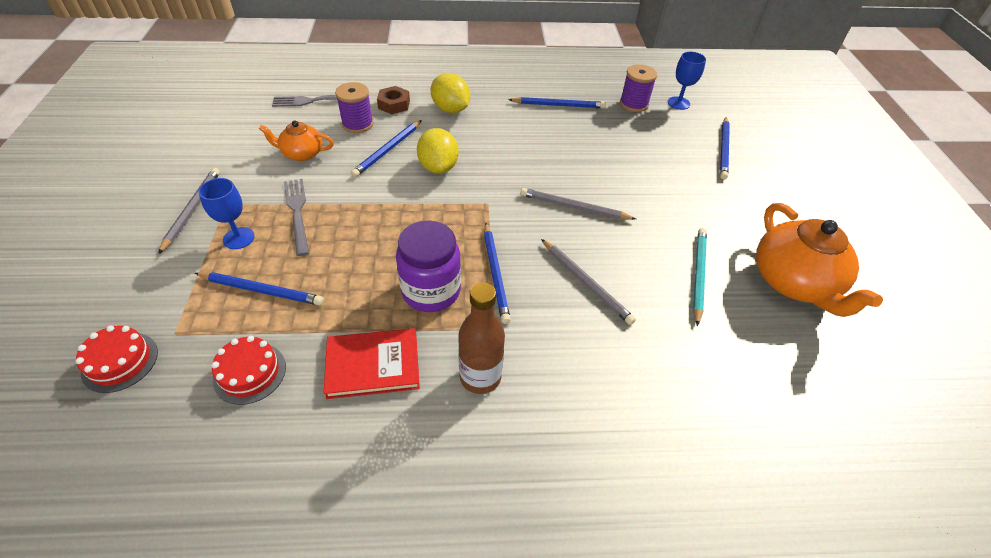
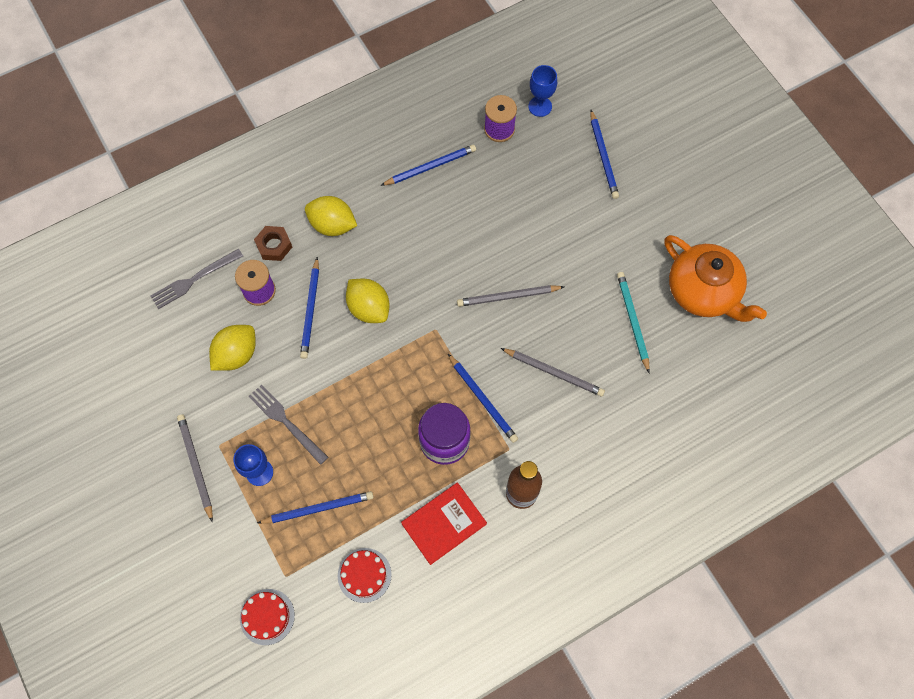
camera: 25 degrees left, 20 degrees up
(302, 153) = (236, 354): orange teapot -> yellow lemon

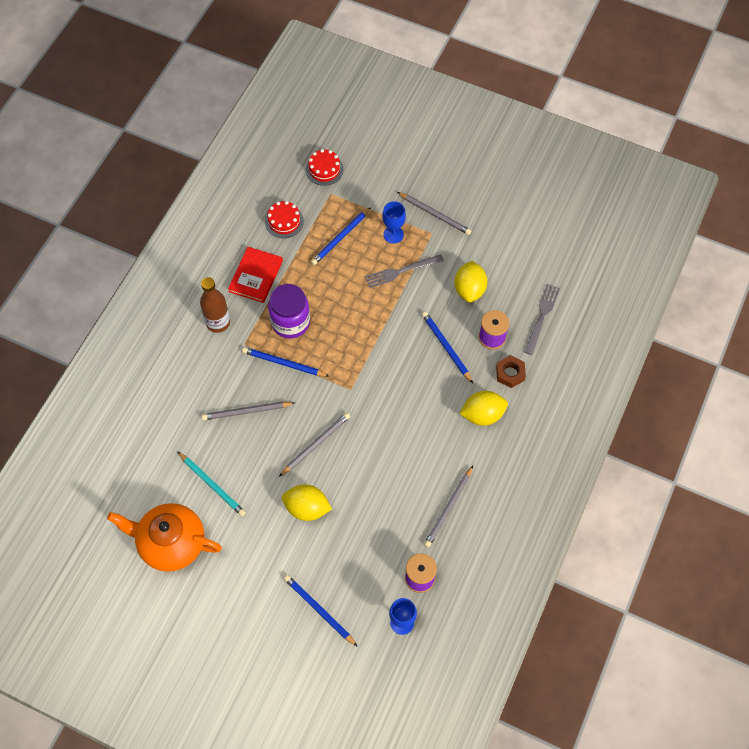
camera: 145 degrees right, 5 degrees down
(286, 422) = (401, 271): grey fork -> grey fork turned 150 degrees clockwise
(369, 308) = (408, 373): yellow lemon -> yellow lemon (307, 508)
(430, 167) = (448, 508): blue pencil -> grey pencil

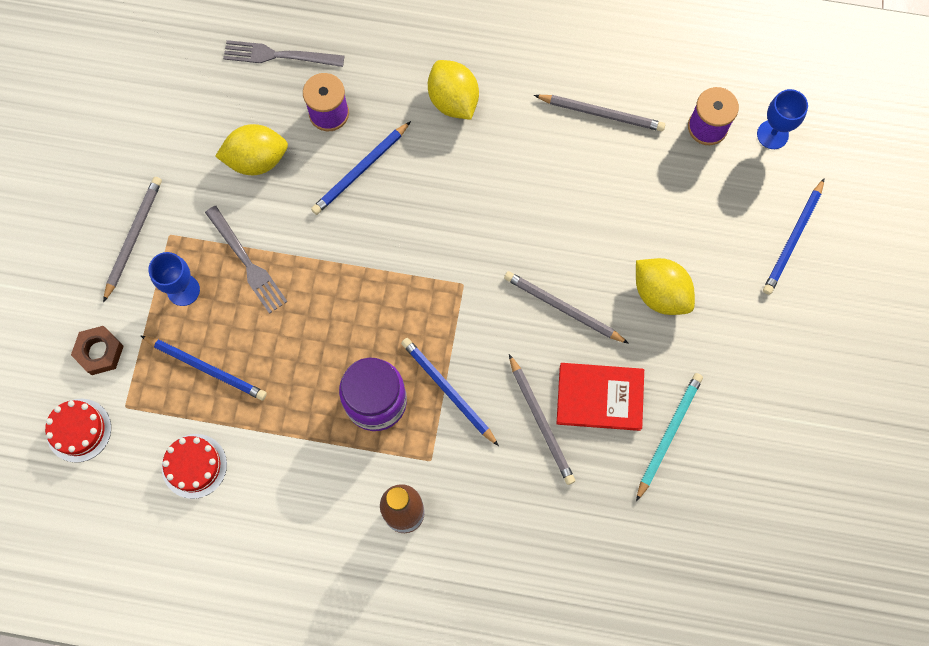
camera: 105 degrees left, 10 degrees up
(171, 543) = (771, 464): orange teapot -> none
(255, 276) = (306, 480): red book -> red book (599, 397)
(284, 363) = (448, 391): blue pencil -> blue pencil turned 135 degrees clockwise
(307, 508) = (660, 293): yellow lemon -> yellow lemon turned 45 degrees counterclockwise
(510, 373) = (380, 78): brown nut -> brown nut (99, 352)

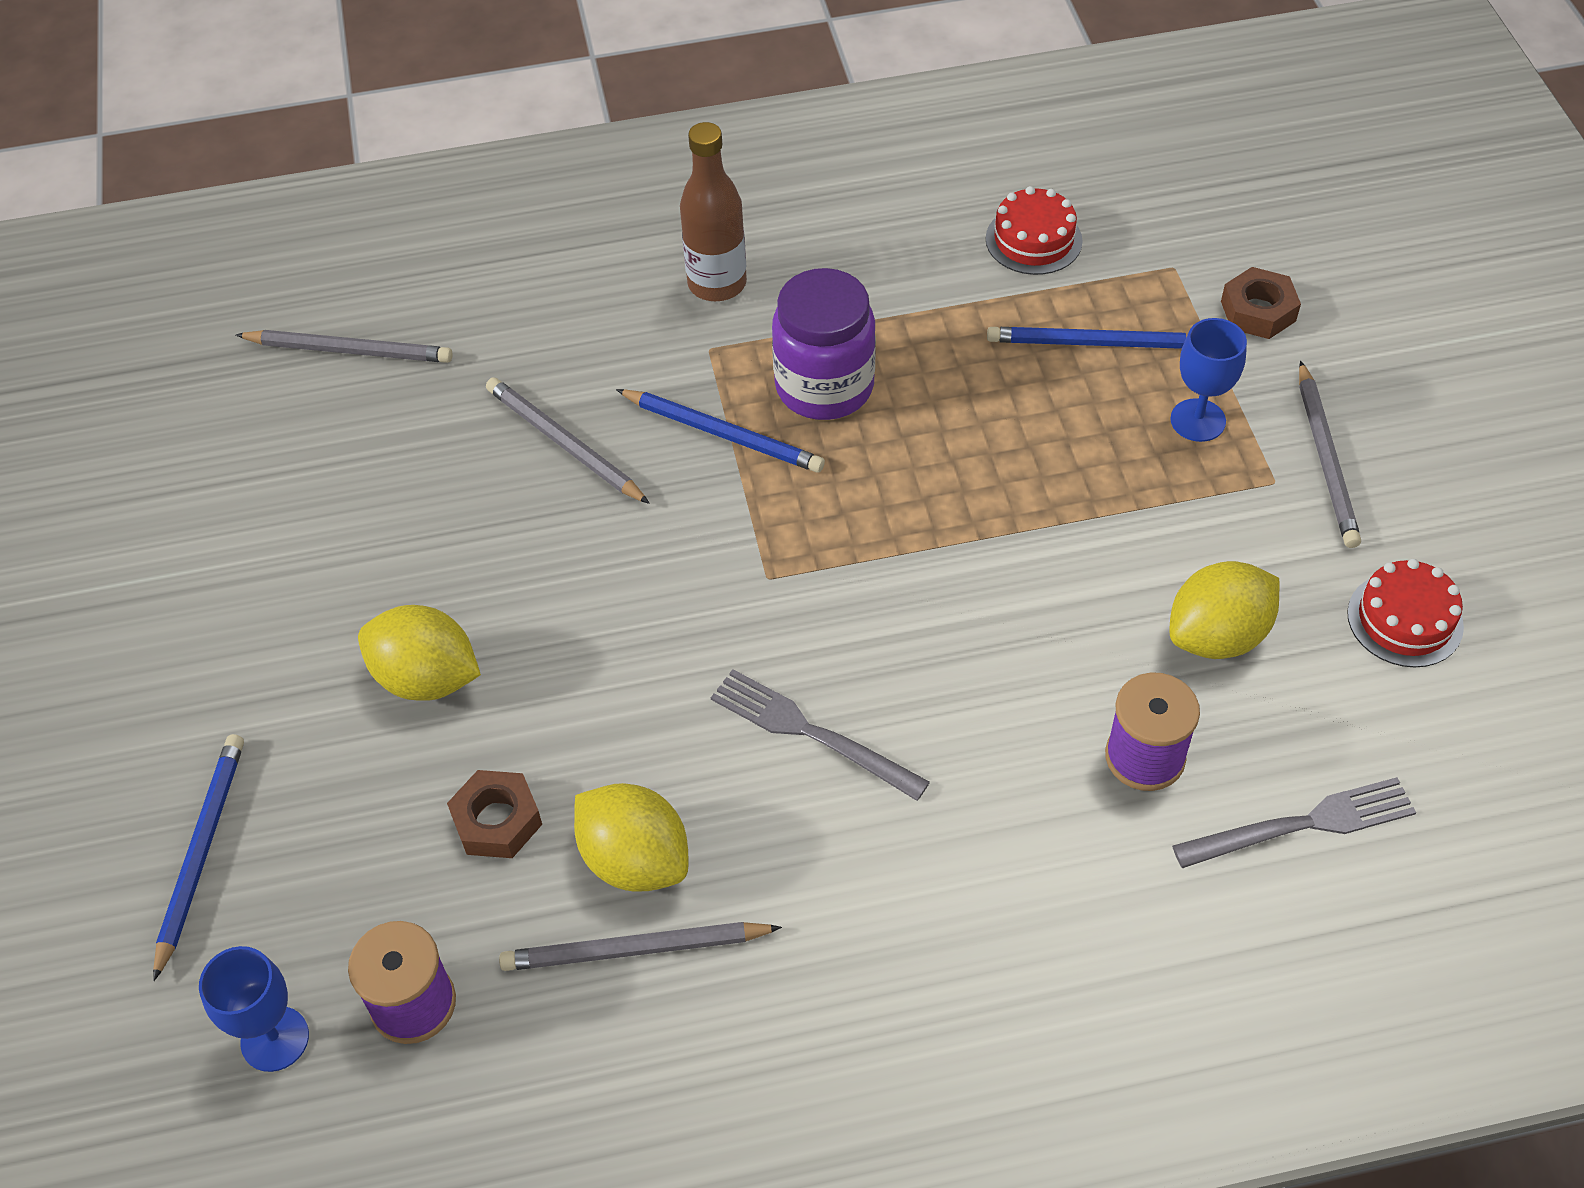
camera: 160 degrees right, 20 degrees down
(79, 430) = (1215, 225): red cake -> red cake (1405, 620)
(247, 262) = (1128, 488): grey fork -> grey fork (812, 733)
(360, 170) = (1031, 684): blue pencil -> none
(453, 100) = (932, 866): yellow lemon -> yellow lemon (635, 860)
(563, 308) = (587, 600): grey pencil -> grey pencil (349, 350)
(599, 397) = (483, 502): red book -> none
(646, 200) = (497, 820): none -> brown nut
(668, 434) = (360, 492): turquoise pencil -> none

